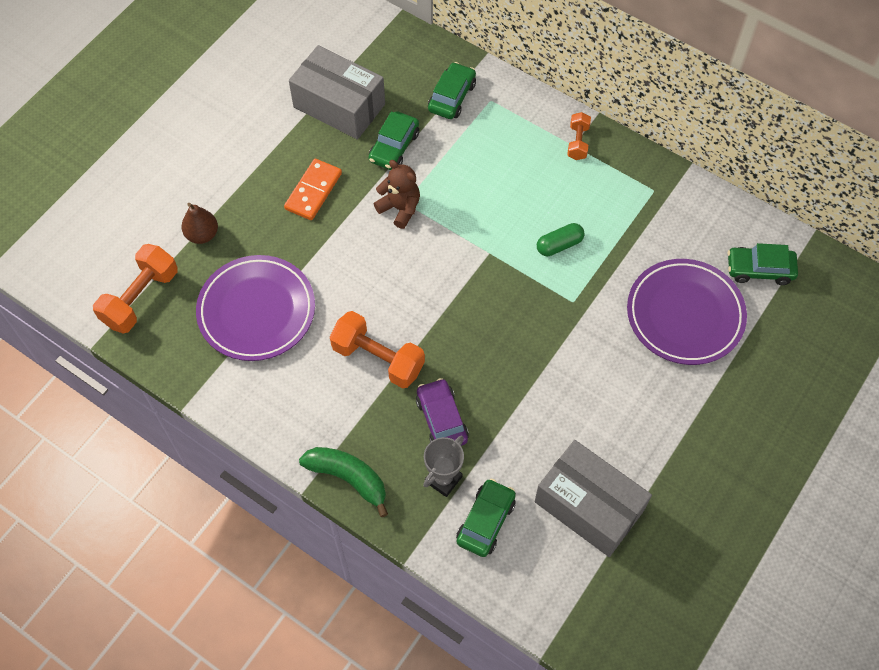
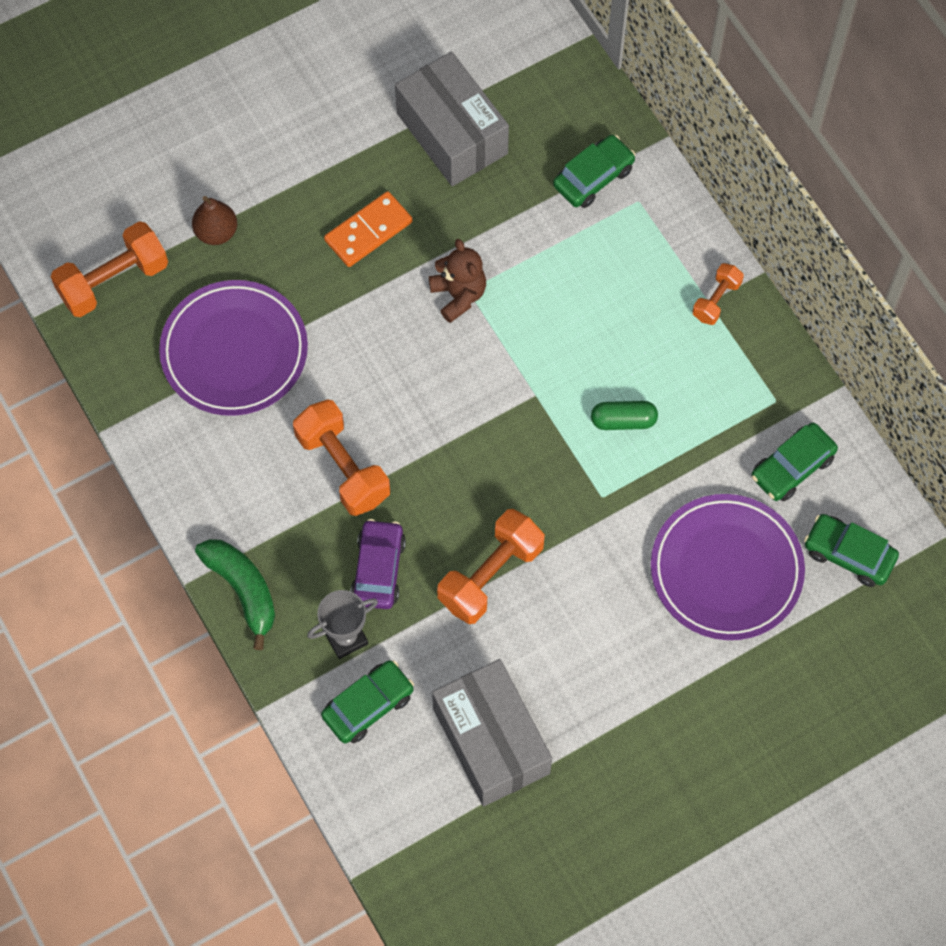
camera: 25 degrees right, 5 degrees up
(394, 147) = (491, 214): green car -> green car (792, 467)
(524, 388) = (490, 575): none -> orange dumbbell

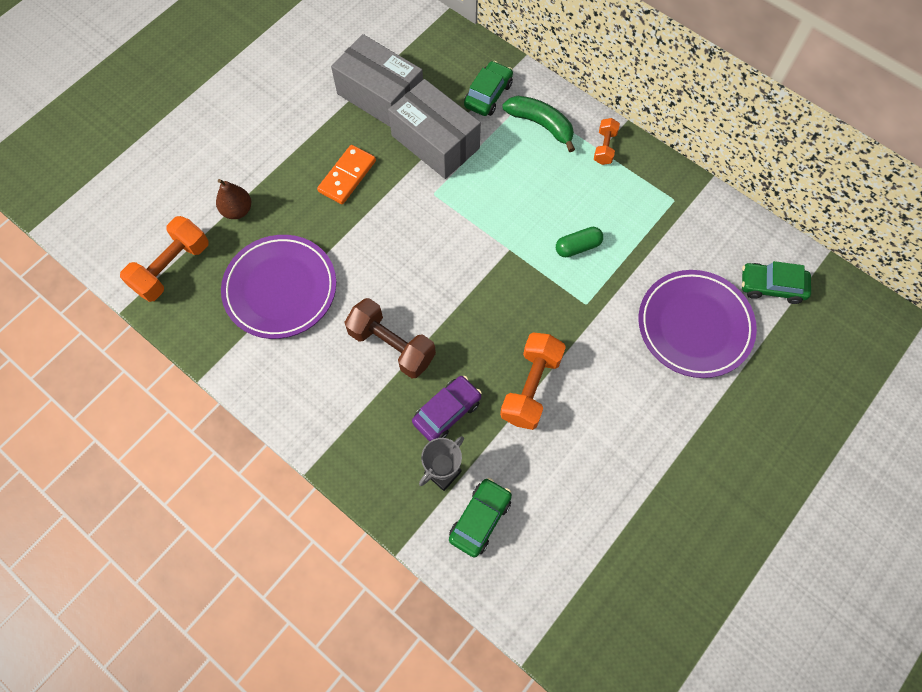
camera: 20 degrees left, 0 degrees up
(243, 590) = (351, 463): green banana -> green banana (541, 125)
(343, 467) = (392, 346): orange dumbbell -> brown dumbbell
(378, 569) = (447, 412): purple car -> purple car turned 60 degrees clockwise
(458, 295) = (428, 199): brown teddy bear -> none
(491, 741) = (583, 512): grey box -> grey box (435, 142)
(792, 467) = (706, 240): green car -> none

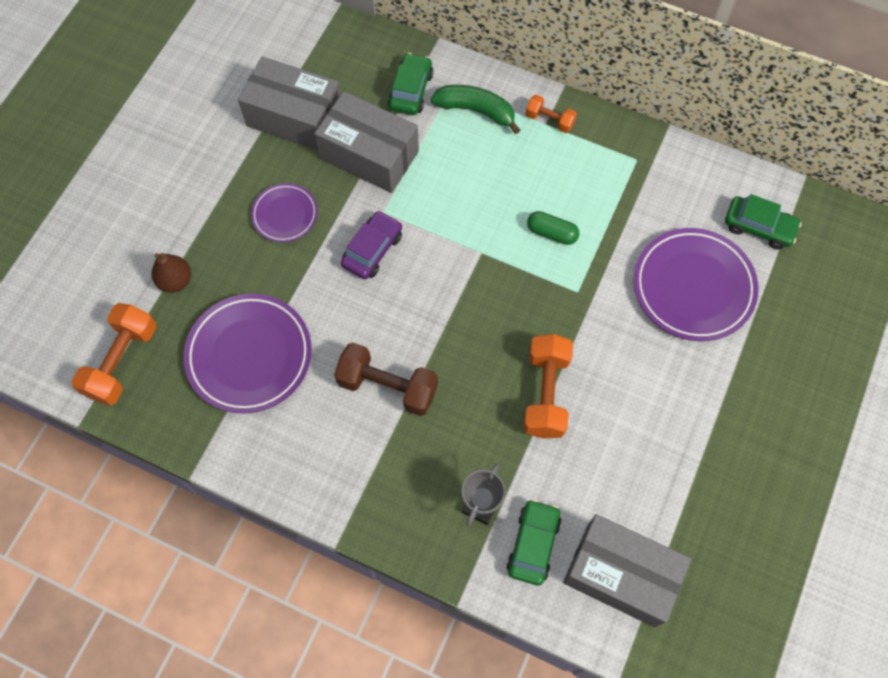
camera: 15 degrees left, 0 degrees up
(347, 176) = (285, 214): orange domino -> purple plate
(447, 412) = (466, 441): purple car -> purple car (372, 250)
(552, 568) = (620, 574): none -> grey box
(578, 247) = (552, 233): green capsule -> green capsule turned 60 degrees clockwise
(604, 147) = (549, 120): orange dumbbell -> orange dumbbell turned 60 degrees counterclockwise
(771, 286) = (758, 227): green car -> green car turned 150 degrees counterclockwise

